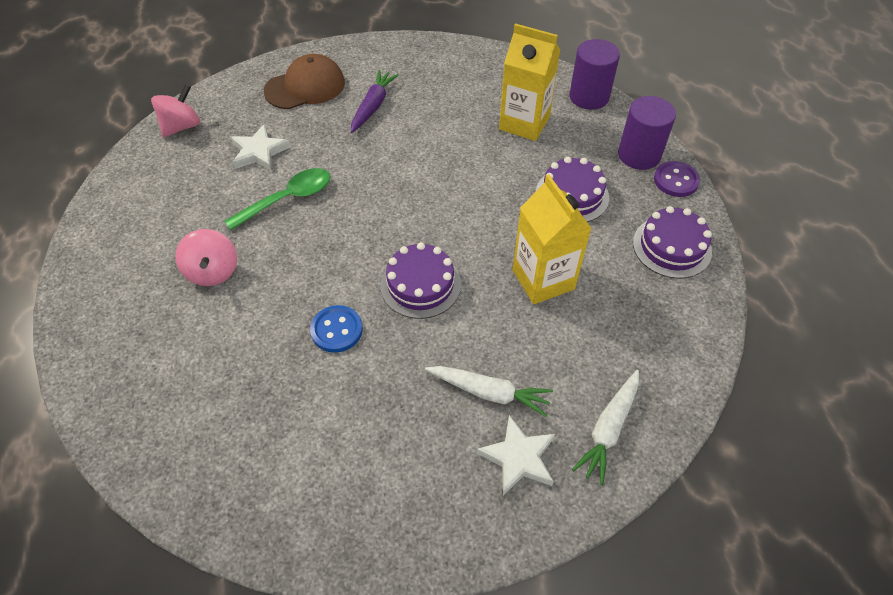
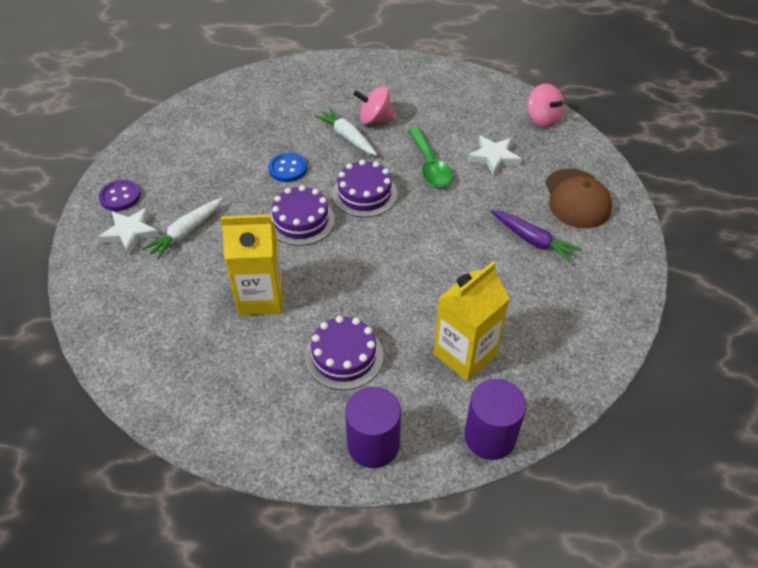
camera: 110 degrees right, 5 degrees down
(609, 429) = (111, 288): white carrot -> white carrot (347, 137)
(672, 247) = (238, 412): purple cake -> purple cake (364, 194)
(676, 180) = (319, 463): purple button -> purple button (120, 196)

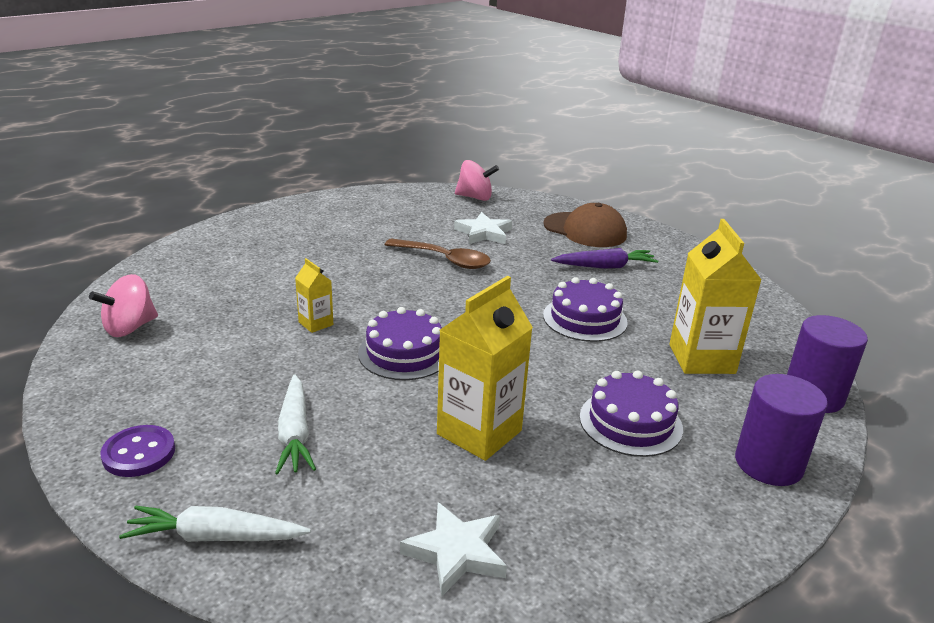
camera: 50 degrees left, 20 degrees down
(130, 233) = (219, 477): white star -> white star (456, 552)
(288, 169) = (316, 323): blue button -> yellow carton
(347, 137) = (334, 274): white carrot -> white carrot (215, 537)
(364, 194) = (426, 304): purple cake -> purple cake (585, 319)
(374, 119) = (337, 252): pink spinning top -> pink spinning top (130, 328)
(430, 165) = (444, 260): green spoon -> brown spoon

